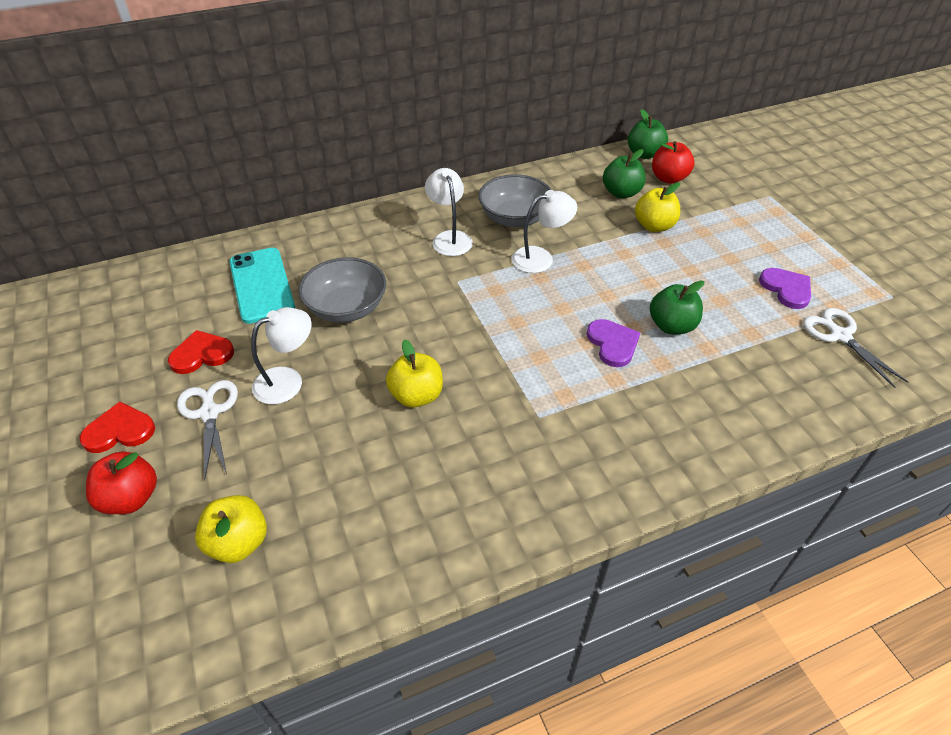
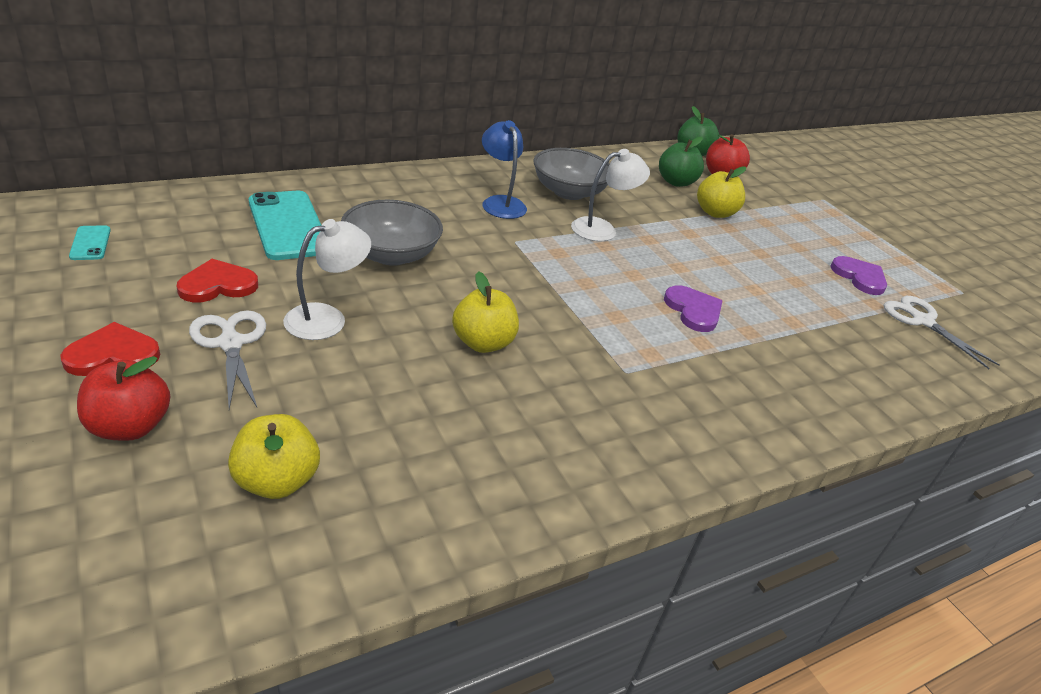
camera: 10 degrees left, 10 degrees down
(104, 321) = (90, 243): none -> turquoise phone
(449, 238) = (500, 203): white lamp -> blue lamp
(671, 326) = (751, 299): green apple -> none

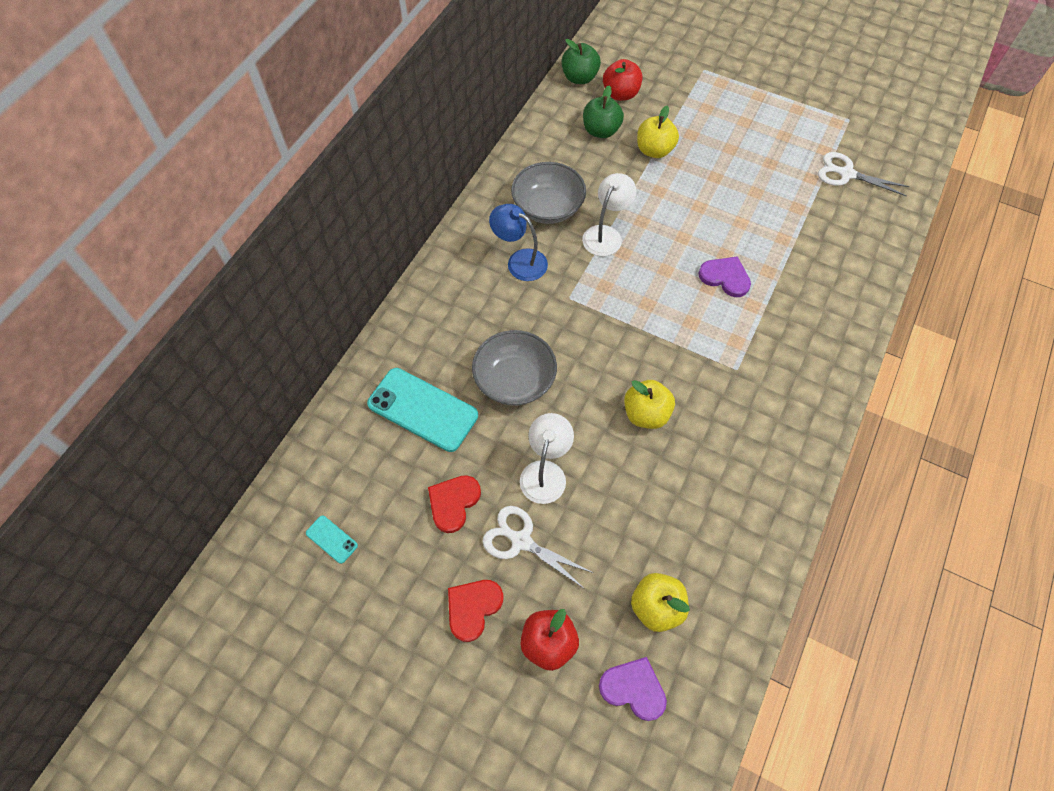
camera: 30 degrees left, 25 degrees up
(859, 277) = (786, 154): purple heart -> purple heart (633, 689)

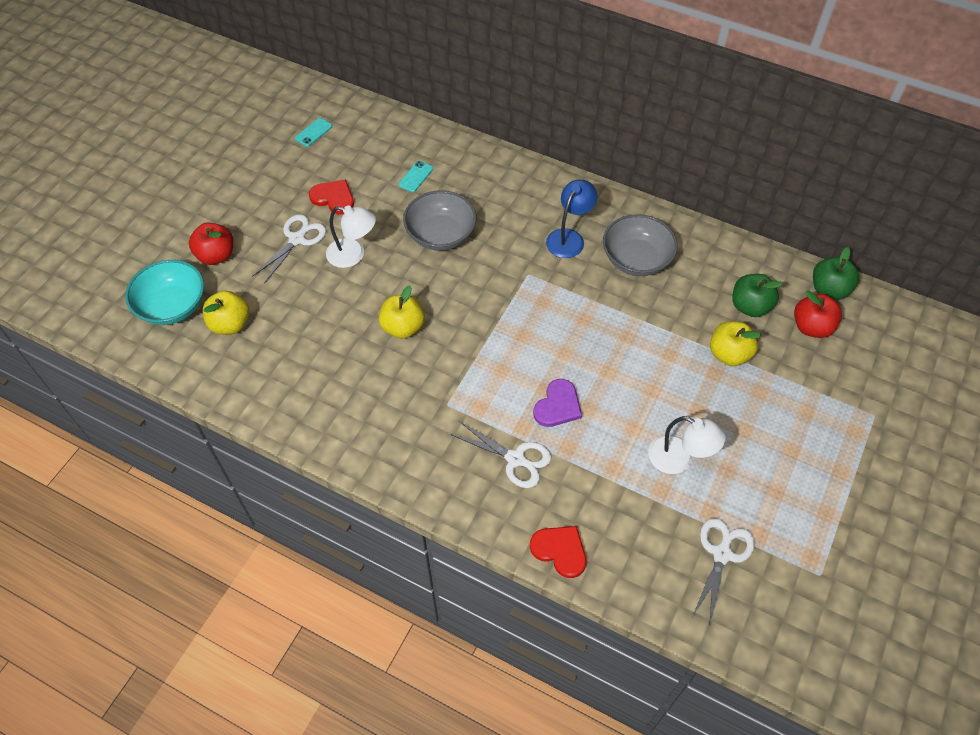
camera: 90 degrees right, 5 degrees down
(422, 409) = (416, 176): turquoise phone -> turquoise phone, size x0.45
(473, 608) = (250, 212): red heart -> red heart (560, 550)
(606, 234) = (606, 305): white lamp -> white lamp (679, 459)
(633, 689) = (172, 306): purple heart -> turquoise bowl
(787, 311) = (516, 459): none -> white scissors

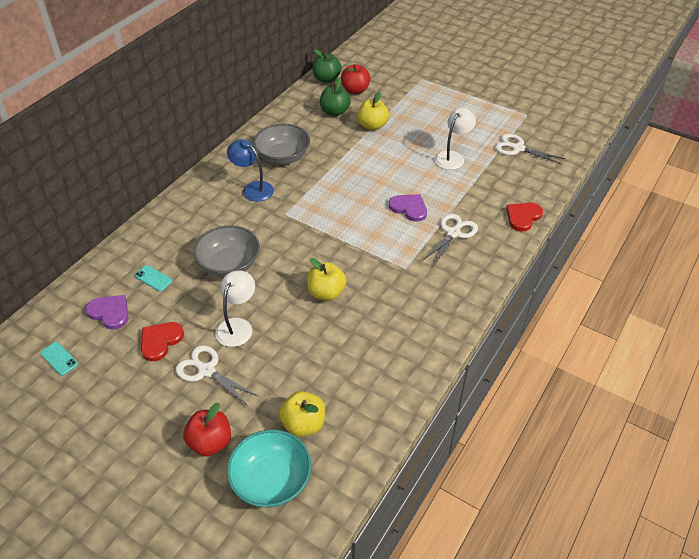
camera: 85 degrees left, 10 degrees down
(369, 154) = (110, 312): none -> purple heart

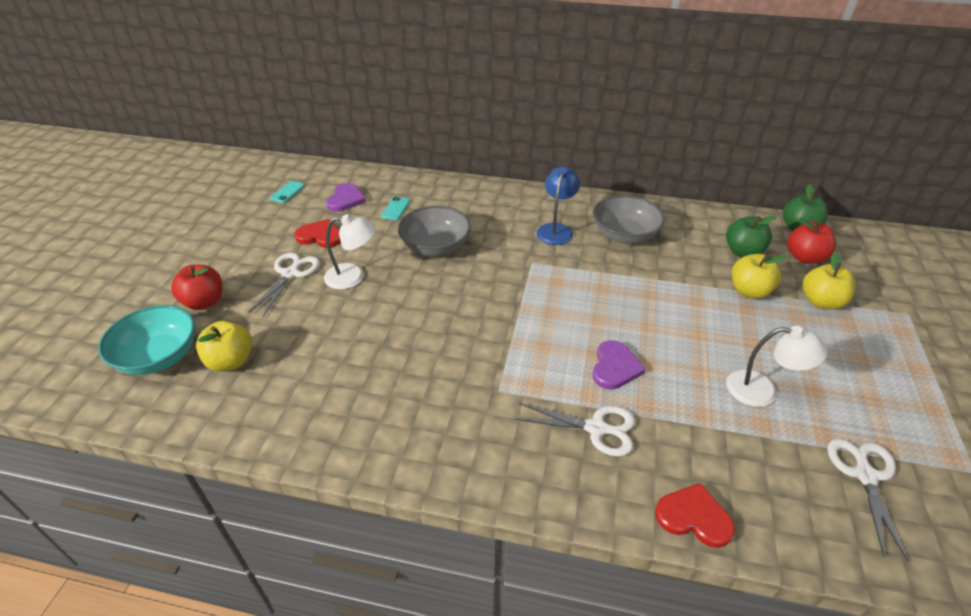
camera: 70 degrees right, 5 degrees down
(326, 292) = (425, 328): yellow apple -> yellow apple (821, 302)

